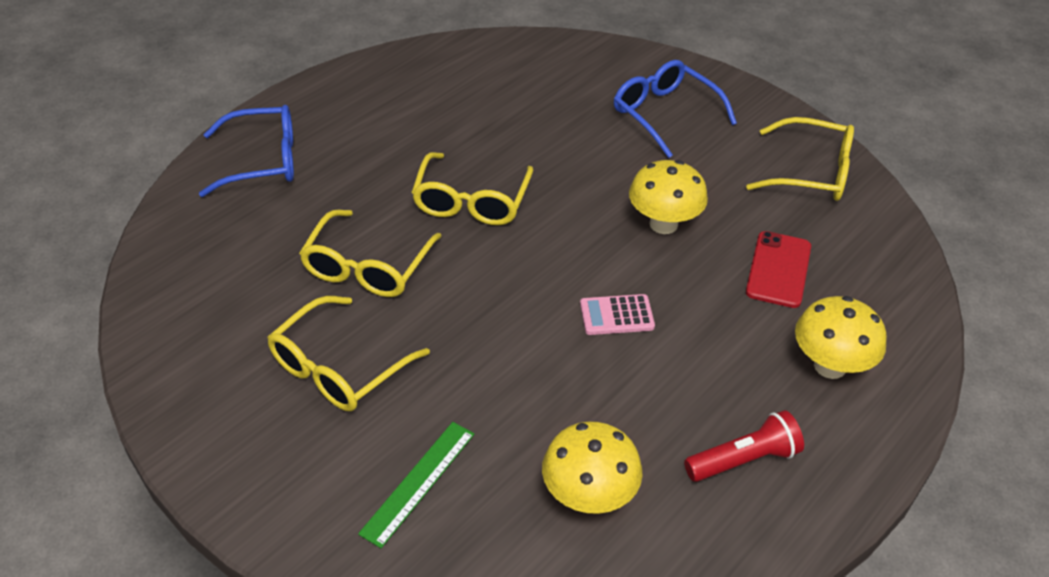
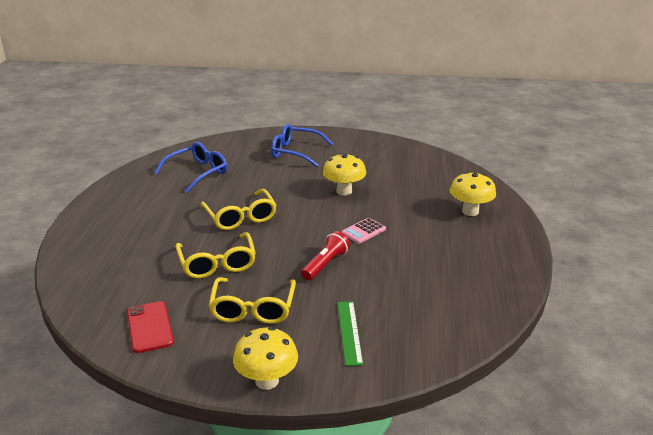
camera: 35 degrees left, 15 degrees down
(262, 161) = (98, 245): blue glasses -> blue glasses (197, 173)
(589, 497) = (431, 299): yellow mushroom -> yellow mushroom (267, 381)
(743, 460) = (476, 256): red flashlight -> red flashlight (325, 264)
(778, 269) = (411, 188): red phone -> red phone (149, 327)
(811, 172) = (384, 151): yellow glasses -> none

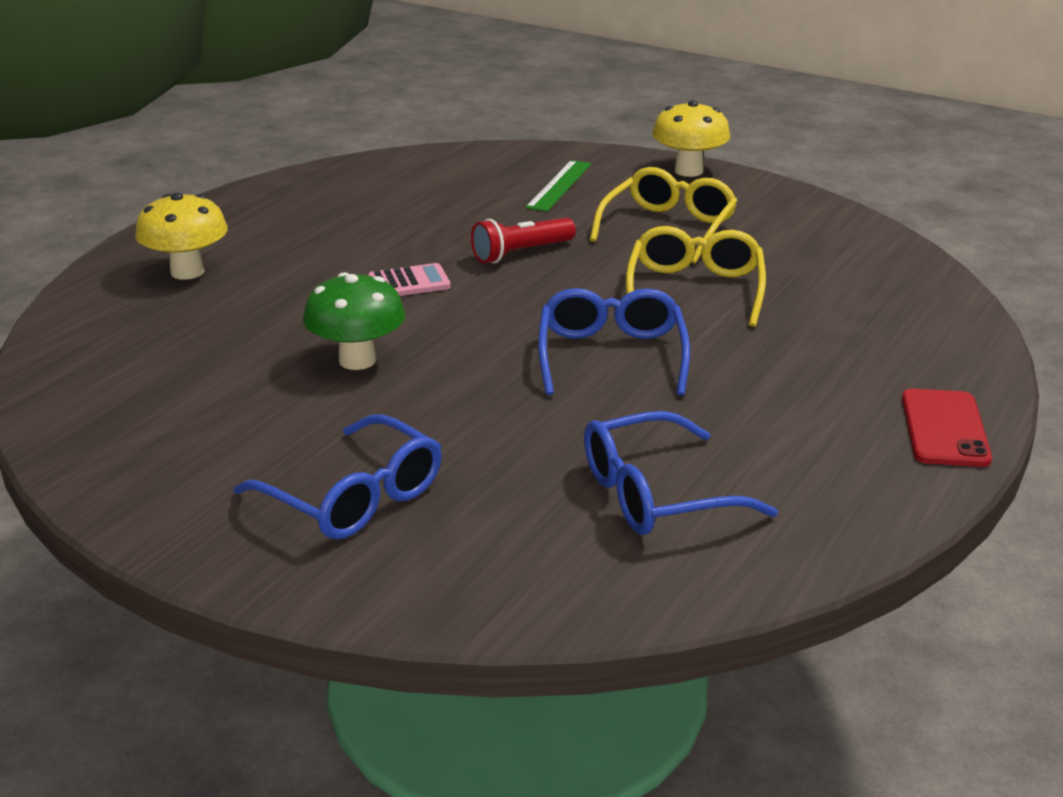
camera: 155 degrees left, 0 degrees up
(149, 327) = (822, 238): red phone -> red phone (945, 429)
(240, 217) = (611, 356): yellow glasses -> blue glasses
(344, 191) = (357, 360): yellow mushroom -> green mushroom

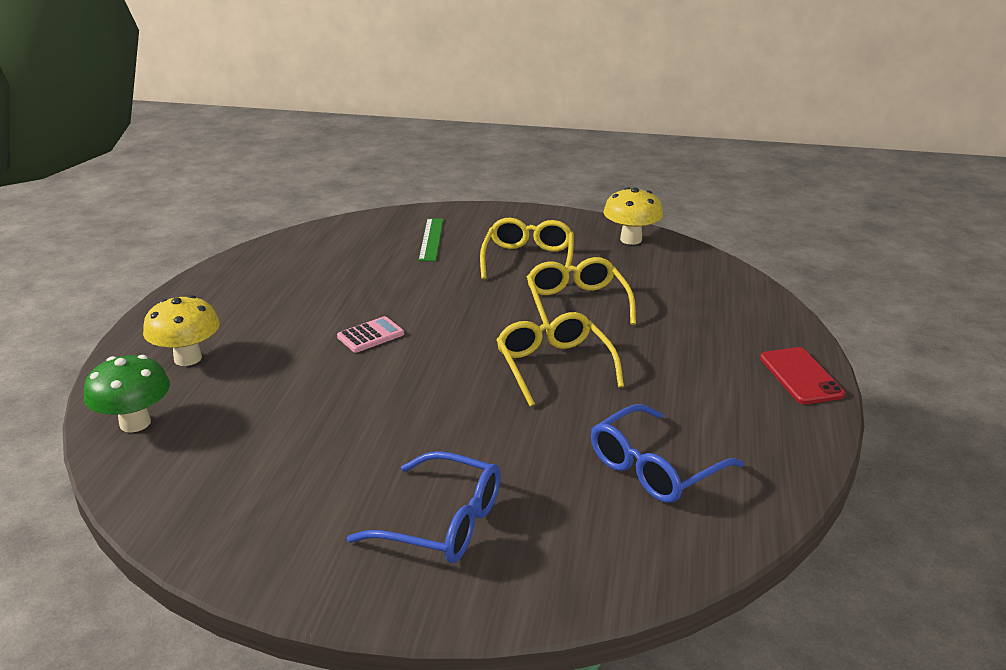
camera: 20 degrees left, 0 degrees up
(357, 360) = (372, 407): green mushroom -> green mushroom (135, 423)
(521, 253) = (438, 297): red flashlight -> none
(611, 356) = (554, 366): blue glasses -> yellow glasses
(688, 171) = (514, 214): yellow mushroom -> yellow mushroom (631, 239)

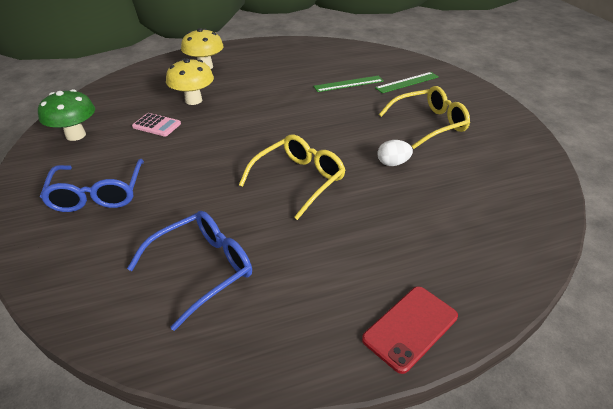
camera: 60 degrees right, 10 degrees up
(135, 423) = (142, 77): green mushroom -> green mushroom (75, 135)
(370, 335) = (272, 104): pink calculator -> pink calculator (157, 125)
(387, 272) = (348, 84): none -> green ruler
(577, 304) = (393, 163): yellow glasses -> white egg
(631, 239) = (525, 157): yellow mushroom -> yellow mushroom (193, 100)
(654, 468) = (202, 269): blue glasses -> blue glasses turned 120 degrees clockwise

